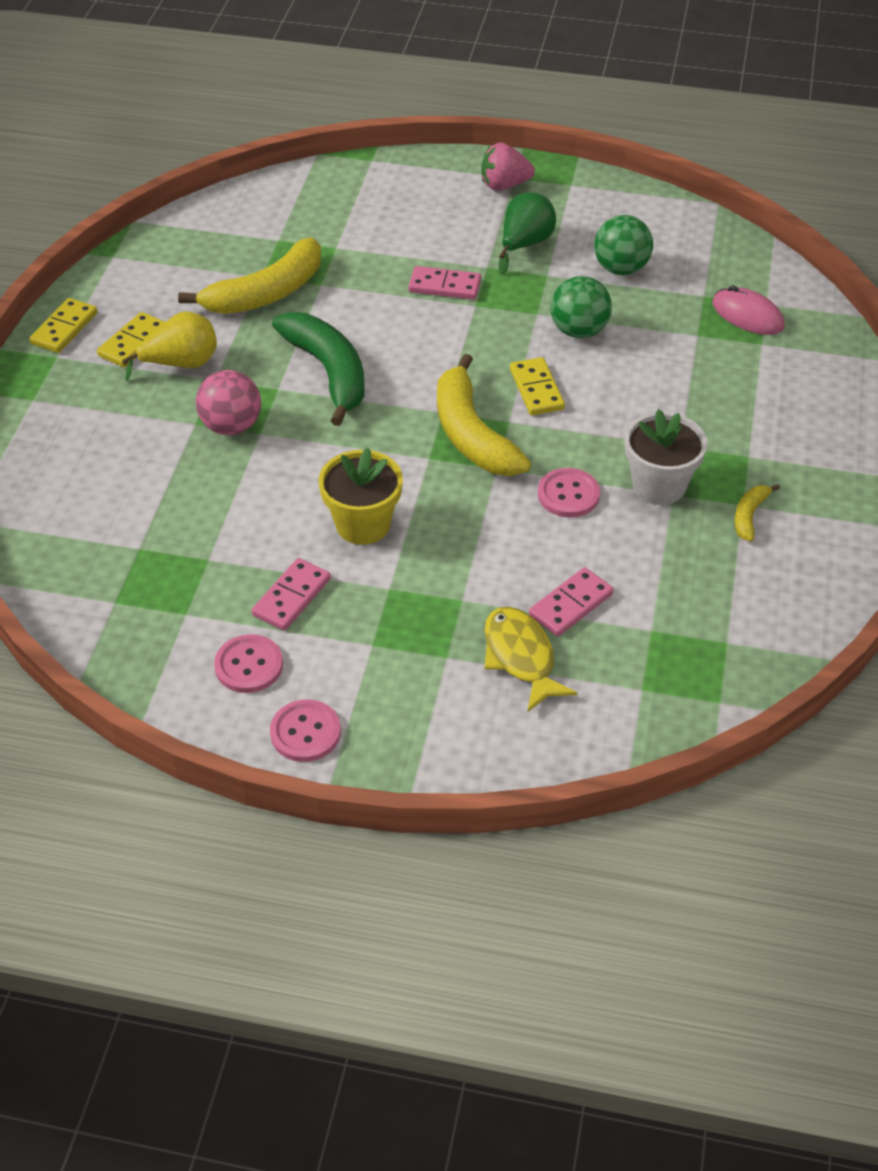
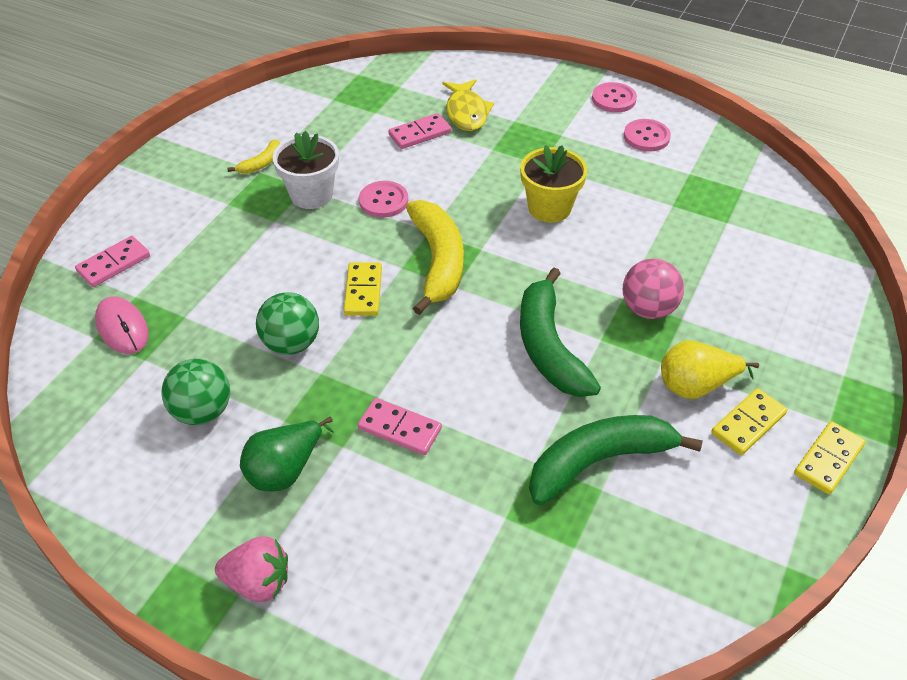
camera: 165 degrees left, 0 degrees up
(266, 293) = (599, 461): yellow banana -> green banana
(291, 597) = (612, 170): pink domino -> pink domino (114, 264)

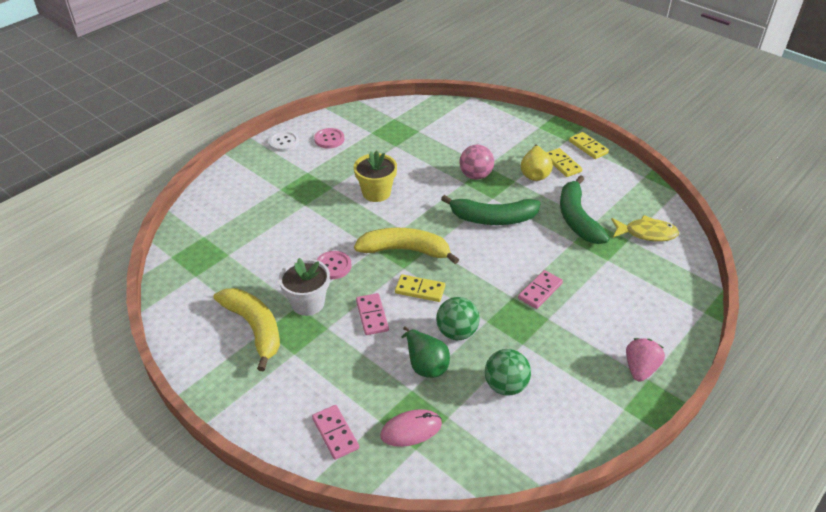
camera: 75 degrees left, 5 degrees down
(261, 163) = (254, 328): yellow banana -> yellow banana, size x2.16
(285, 470) = (561, 347): green pear -> green pear (425, 364)
(420, 134) = (268, 236): pink domino -> pink domino (372, 315)
(466, 112) = (257, 209): yellow fish -> yellow fish (646, 233)
(613, 99) = (284, 142): pink button -> white button

